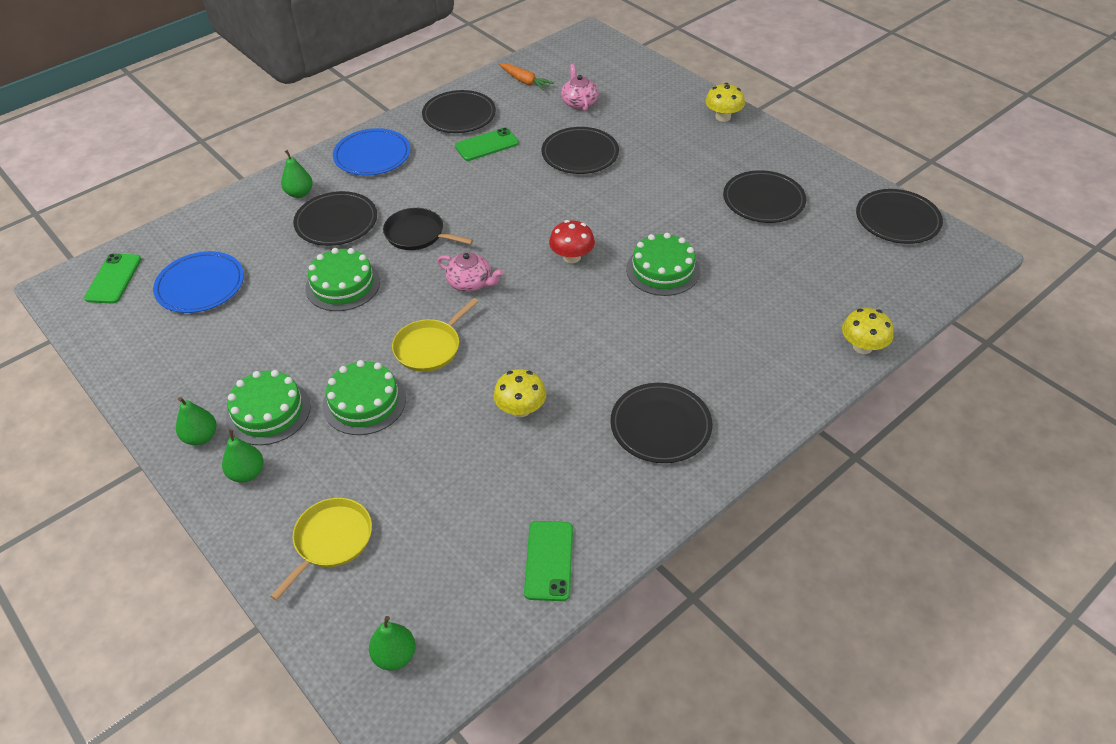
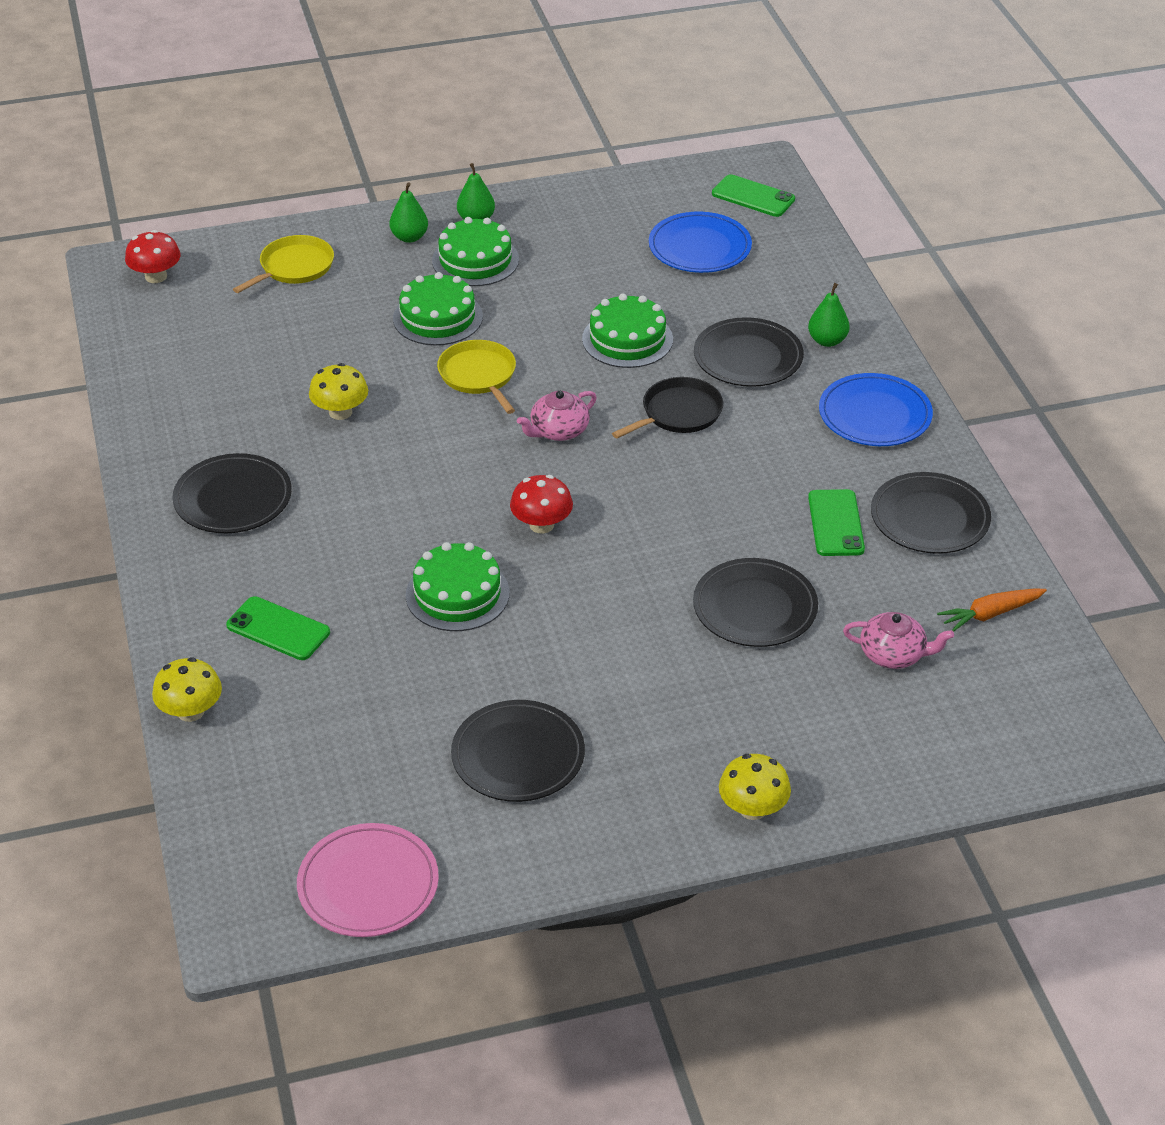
camera: 115 degrees right, 5 degrees down
(331, 541) = (294, 267): yellow pan -> yellow pan turned 105 degrees counterclockwise
(395, 656) = (156, 276): green pear -> red mushroom
(549, 560) = (158, 377): green phone -> green phone (278, 629)
(897, 220) = (368, 885): black plate -> pink plate

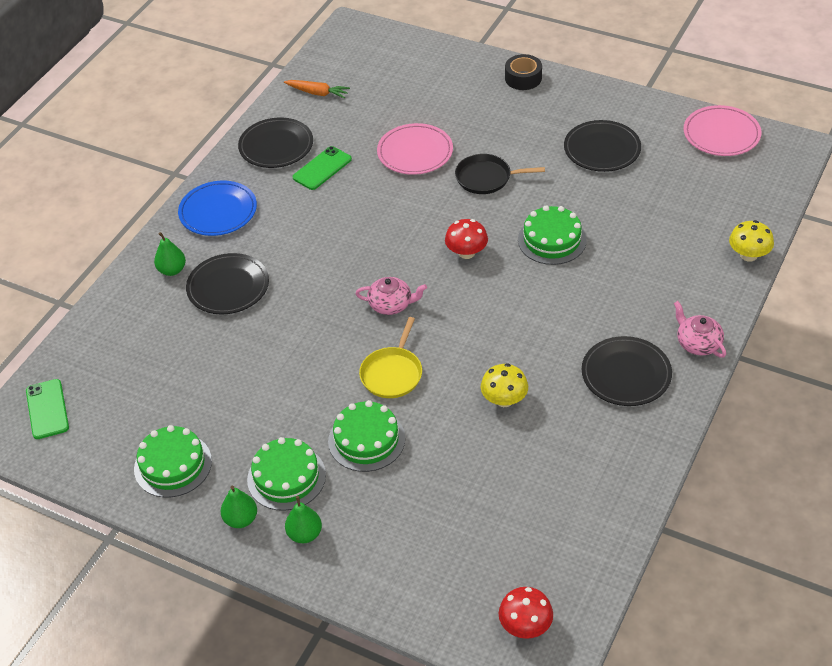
camera: 135 degrees left, 5 degrees up
(278, 629) = (666, 274): green phone -> none
(294, 267) = (415, 561): yellow pan -> none
(627, 339) = (275, 344): green cake -> green cake (173, 465)
(678, 413) = (313, 275): black pan -> black pan (486, 178)
(699, 247) = (139, 388): blue plate -> none
(753, 808) = (523, 78): yellow mushroom -> black tape
(755, 607) = (415, 152): black plate -> pink plate
(893, 654) = (383, 100): pink teapot -> pink teapot (698, 343)

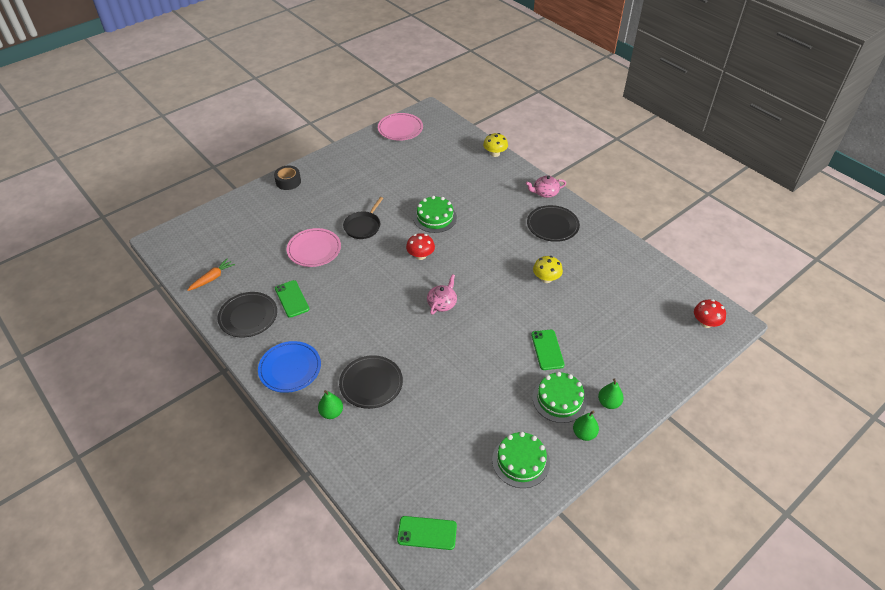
camera: 70 degrees left, 0 degrees up
(366, 440) = (547, 350): green cake -> green phone
(392, 373) = (500, 321): yellow pan -> none
(602, 149) = (376, 173): black plate -> none

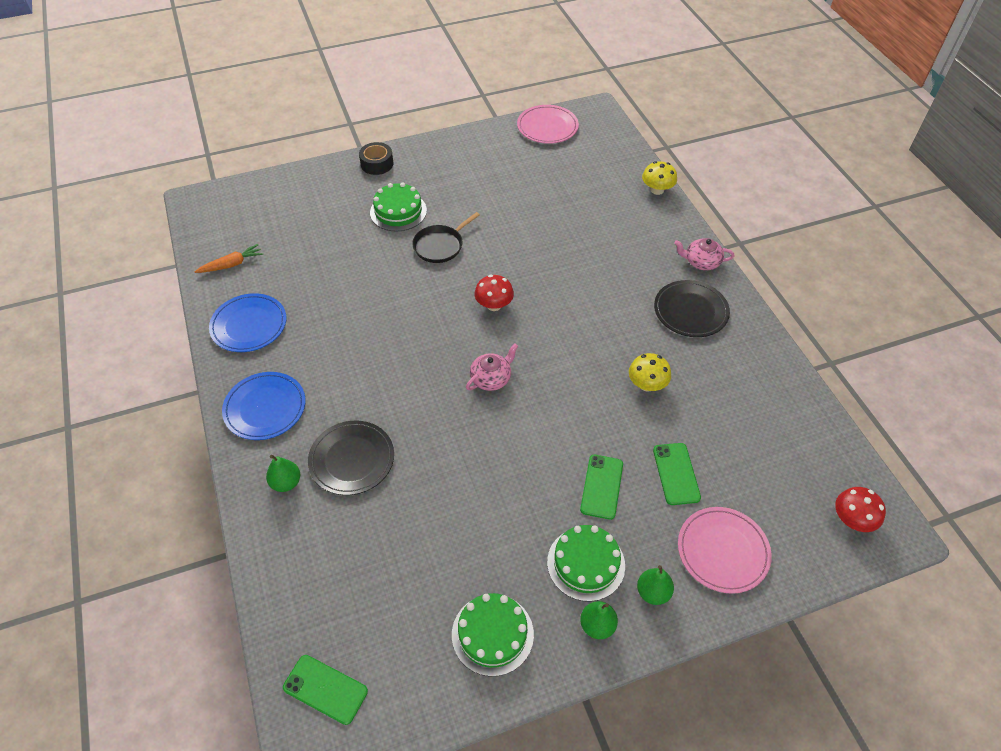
camera: 20 degrees right, 5 degrees up
(248, 316) = (249, 325): black plate -> blue plate
(292, 299) = (310, 317): green phone -> green phone (676, 474)
(314, 249) = (366, 260): pink plate -> pink plate (722, 551)
(435, 217) = (536, 258): green cake -> green cake (398, 211)

